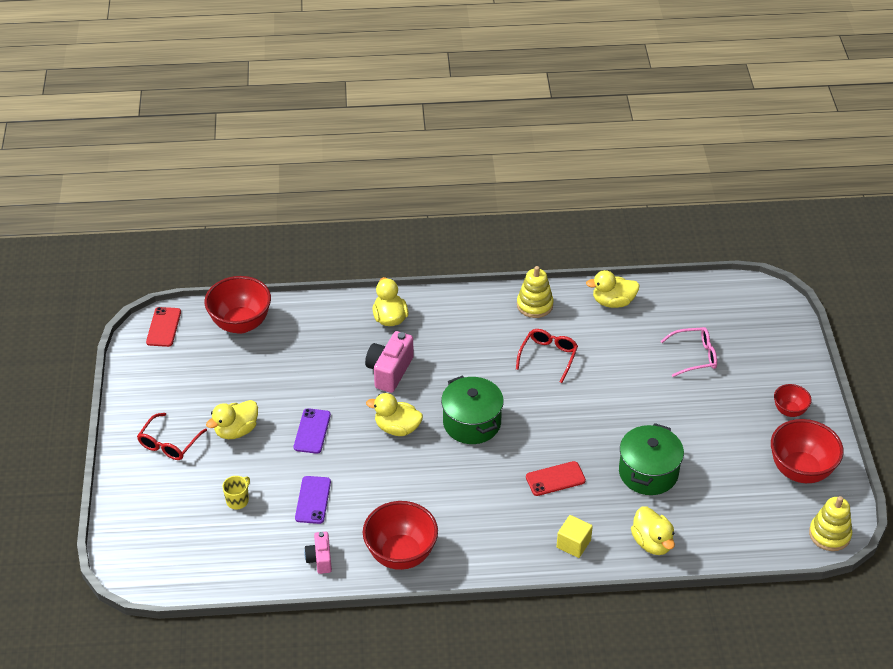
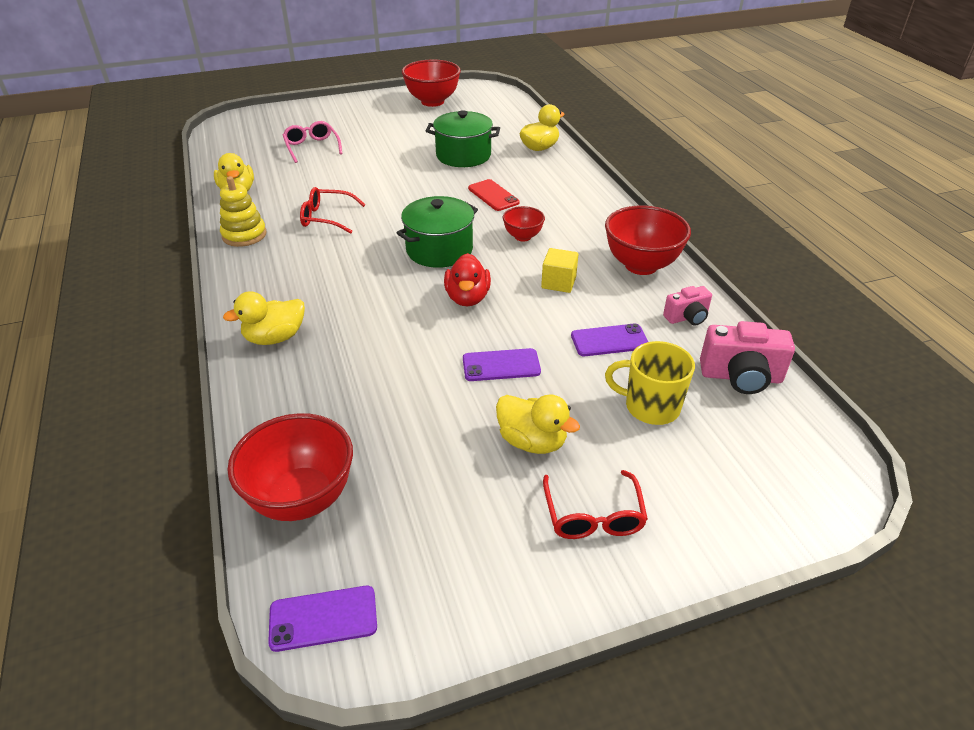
camera: 105 degrees left, 5 degrees down
(163, 327) = (323, 618): red phone -> purple phone
(169, 444) = (593, 516): red glasses -> red glasses turned 75 degrees clockwise
(238, 500) = (650, 407): yellow mug -> yellow mug, size x1.69
(389, 371) = (375, 320): pink camera -> pink camera (741, 377)
(397, 428) = (467, 298): yellow duck -> red duck
(573, 544) = (564, 179): yellow cube -> yellow cube (558, 282)
(789, 411) = (369, 108): red bowl -> red bowl (523, 237)
(829, 534) = (490, 90): yellow stacking toy -> none

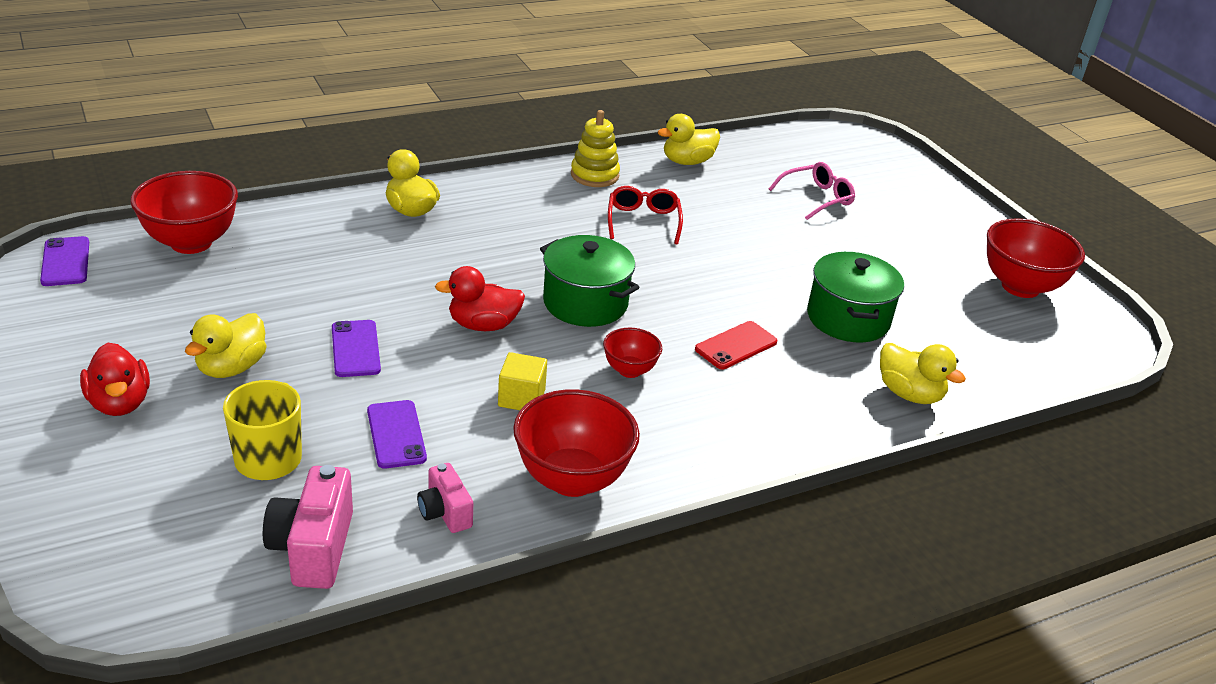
camera: 80 degrees right, 5 degrees down
(593, 516) = (120, 403): red glasses -> red duck

